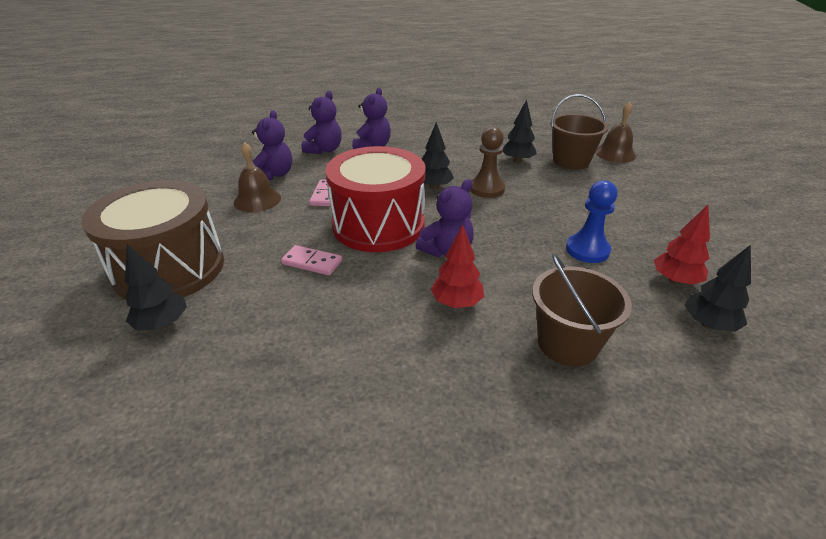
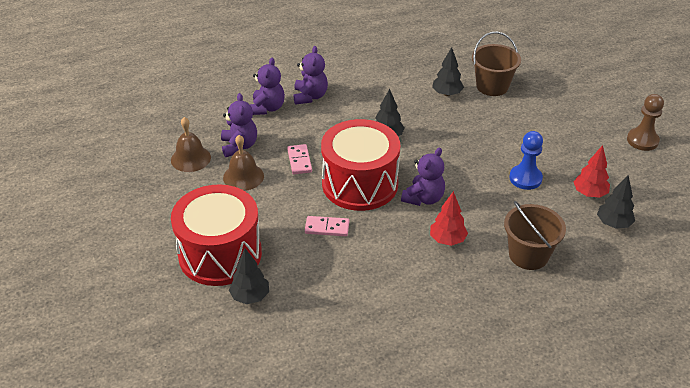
camera: 15 degrees left, 5 degrees up
(170, 268) = (220, 254): brown drum -> red drum
(487, 189) = (431, 130): brown pawn -> brown pawn (642, 140)
(615, 153) = (527, 71): brown bell -> brown bell (190, 158)

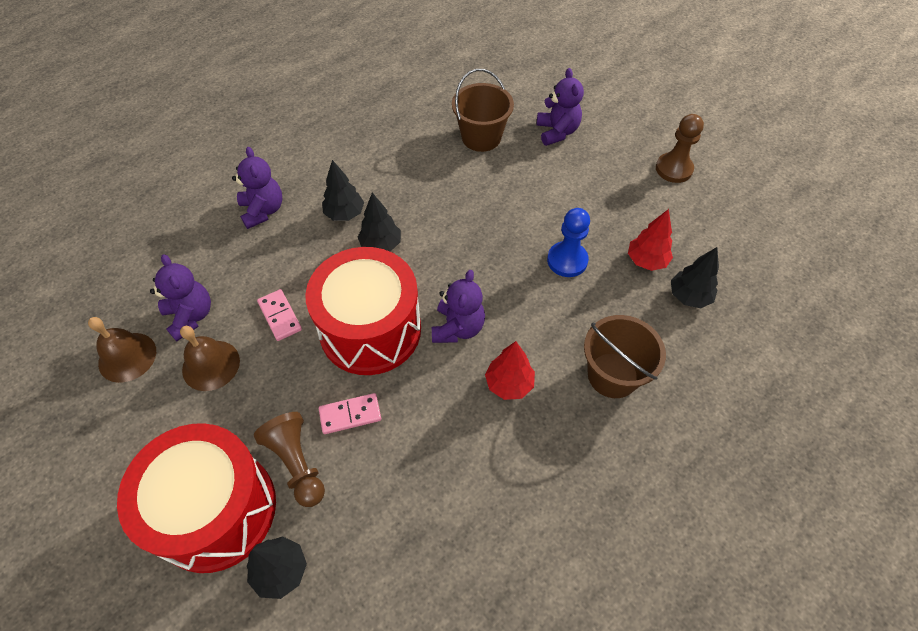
camera: 20 degrees left, 15 degrees up
(267, 108) = (211, 244): purple teddy bear -> purple teddy bear (557, 132)
(281, 244) = (297, 463): none -> brown pawn
(447, 94) = (432, 162): black tree -> black tree (345, 214)

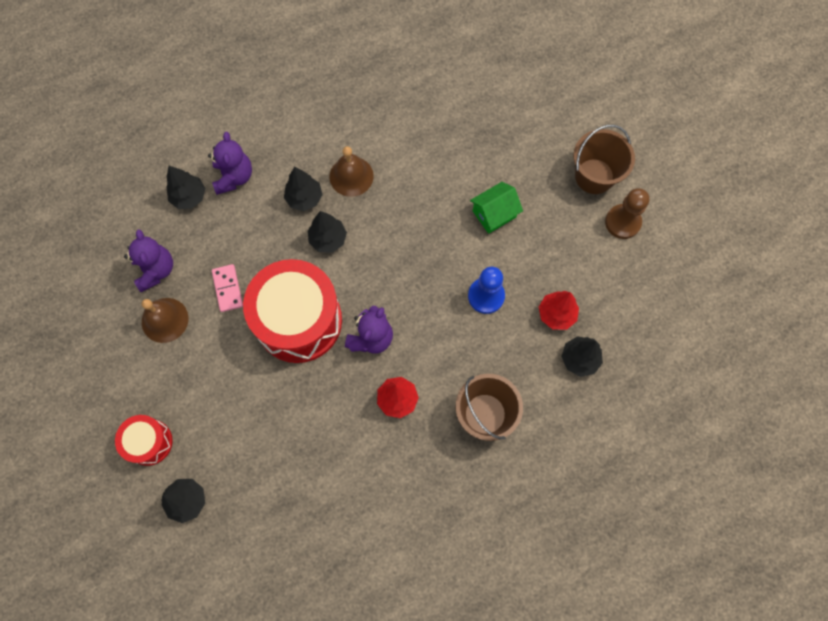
camera: 15 degrees right, 15 degrees up
(127, 357) = (101, 295): brown bell -> brown bell (351, 176)
(216, 238) = (189, 197): none -> black tree
(216, 510) = (149, 442): red drum -> red drum, size x0.51
(297, 463) = (215, 422): brown pawn -> none
(350, 414) = (264, 392): pink domino -> none
(481, 137) = (452, 141): brown bucket -> brown bucket (594, 176)
(546, 188) = (494, 214): none -> green house
(557, 132) = (527, 152): purple teddy bear -> none

